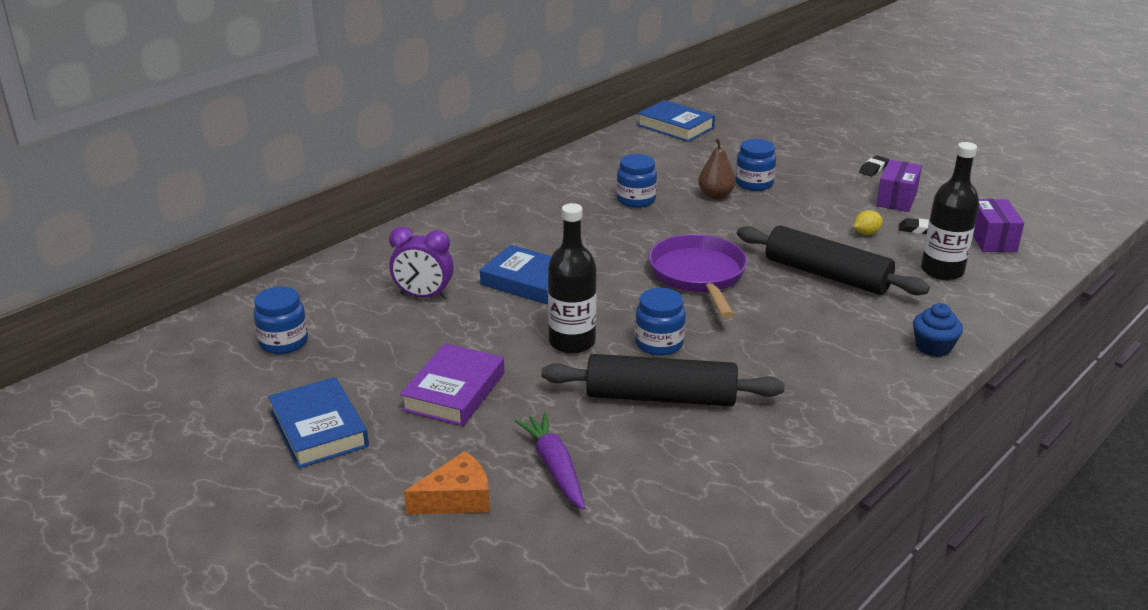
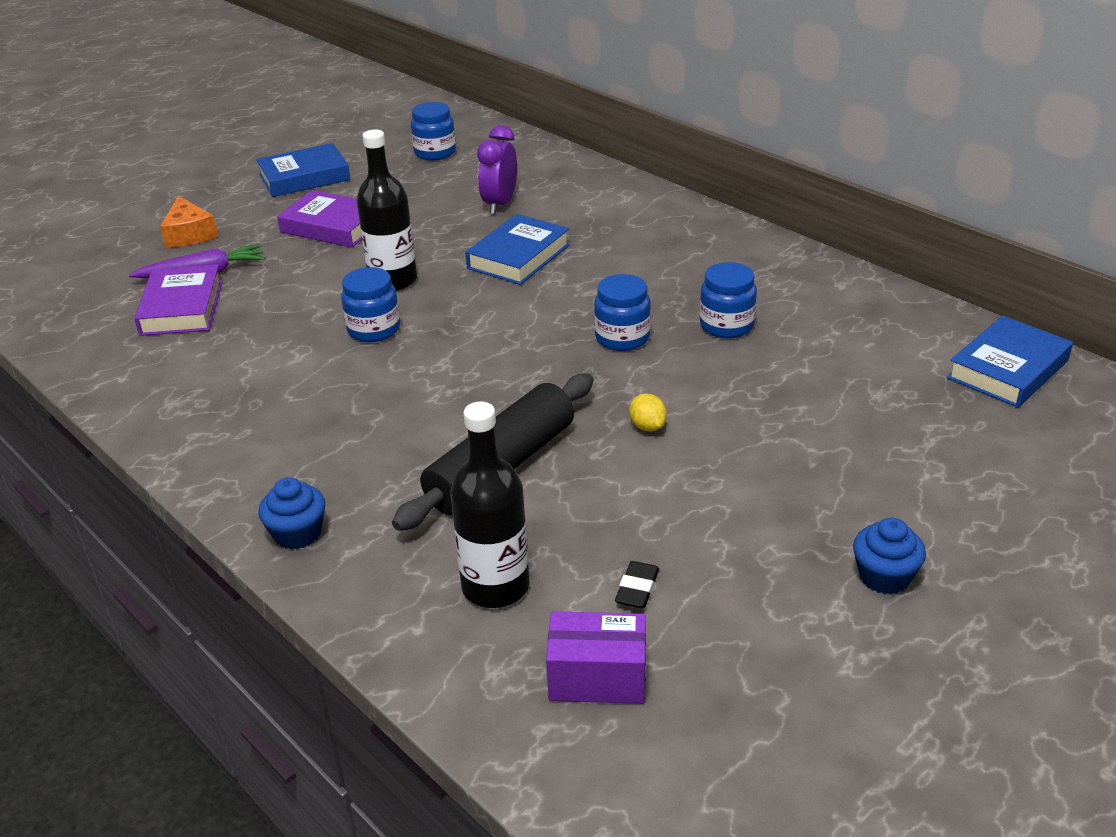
camera: 95 degrees right, 5 degrees up
(630, 468) = (182, 308): none -> purple book
(660, 397) = (278, 327): black rolling pin -> none
(698, 275) = (515, 363): purple pan -> none
(715, 195) = (748, 391): brown pear -> none
(754, 184) = (795, 430): blue jar -> blue jar (622, 338)
(866, 233) = (625, 525): yellow lemon -> yellow lemon (647, 426)
(873, 169) = (884, 576): black eraser -> blue cupcake
(896, 199) = (755, 584): purple box -> none

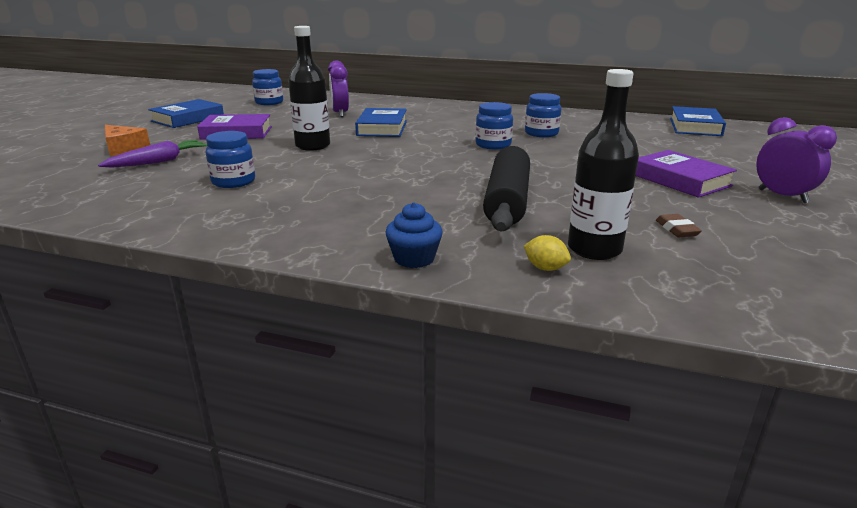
camera: 30 degrees left, 10 degrees down
(182, 308) = (160, 178): purple book -> purple book (680, 180)
(374, 330) = (329, 165): blue jar -> blue jar (233, 182)
(597, 677) = (728, 271): purple box -> none
(637, 589) = (677, 229): black eraser -> brown eraser
(647, 426) = (564, 171): yellow lemon -> yellow lemon (545, 268)
(884, 576) = (782, 196): blue cupcake -> purple clock

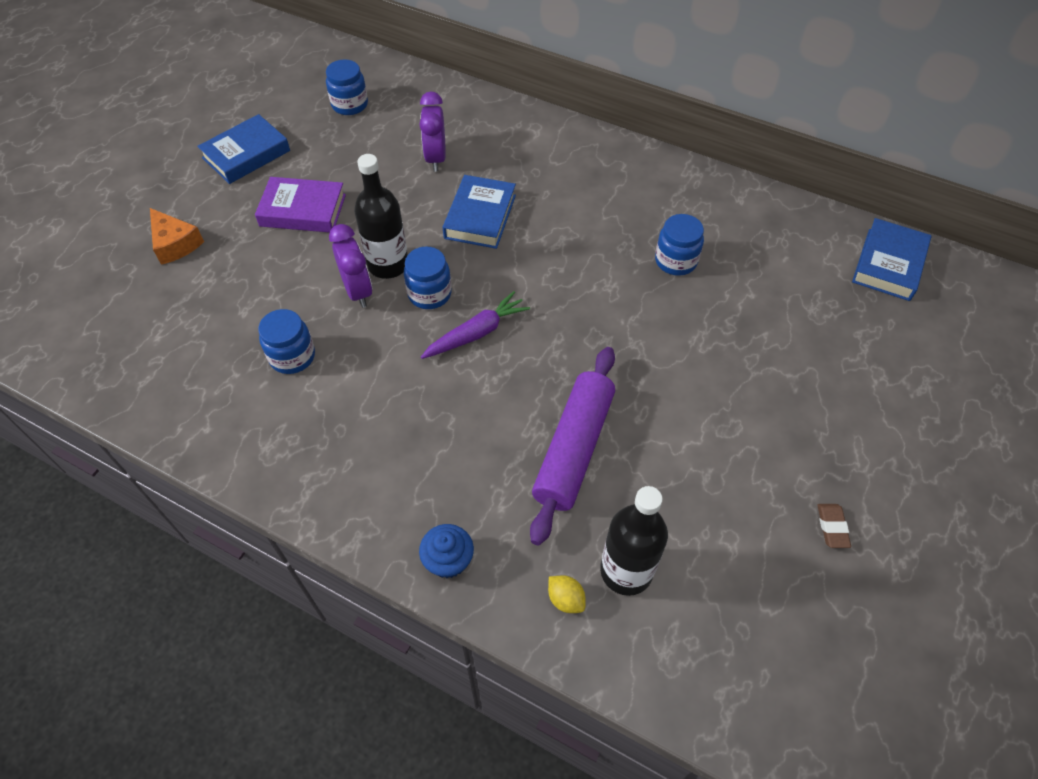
camera: 10 degrees right, 30 degrees up
(159, 162) = (214, 289): purple carrot -> purple carrot (476, 333)
(493, 145) = (603, 291): blue jar -> blue jar (429, 294)
(507, 201) = (574, 449): black rolling pin -> purple rolling pin
(677, 229) = (727, 544): brown eraser -> brown eraser (832, 527)
(680, 180) = (789, 425): purple book -> none
(782, 196) = (886, 485): purple clock -> purple clock (358, 291)

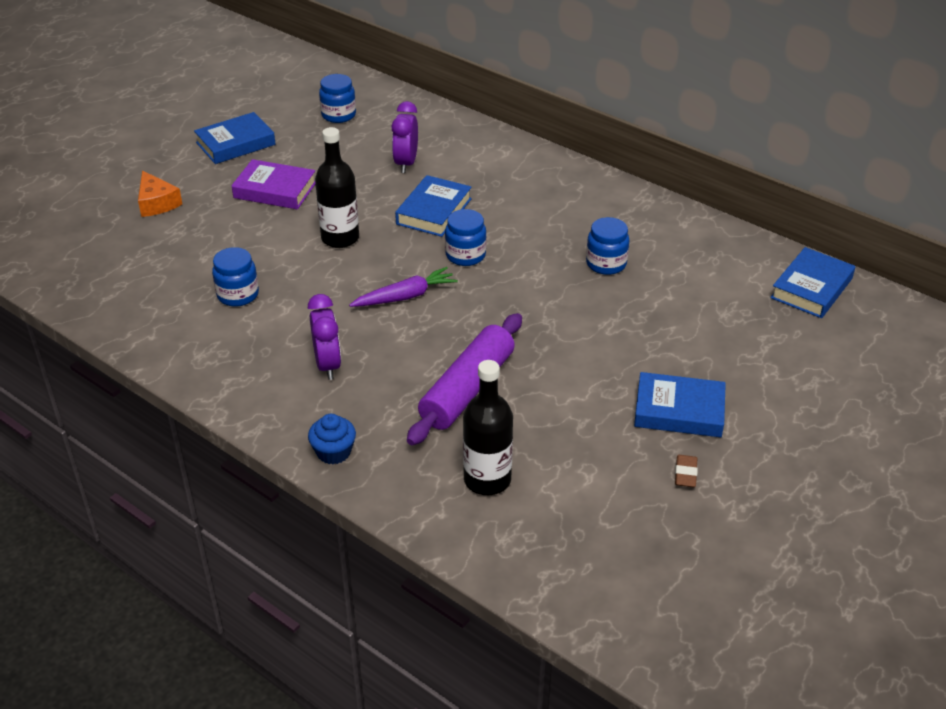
camera: 10 degrees right, 15 degrees down
(358, 291) = (308, 254): purple clock -> purple clock (328, 365)
(429, 294) = (371, 263): blue jar -> blue jar (465, 255)
(565, 599) = (427, 492): yellow lemon -> none
(802, 443) = (679, 411): none -> blue book

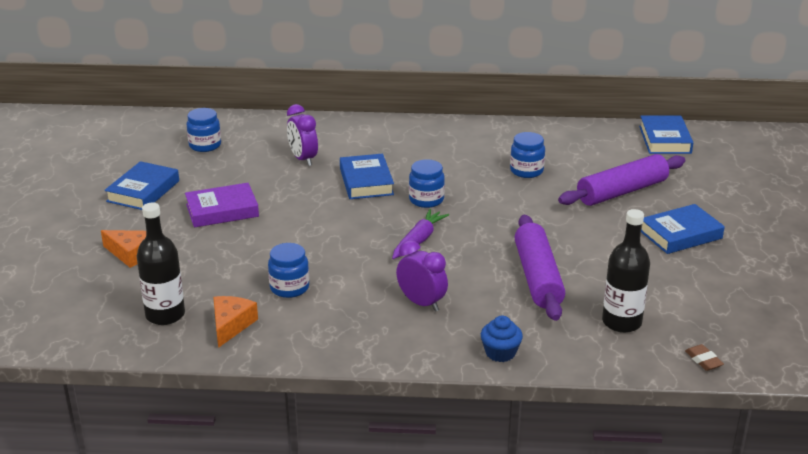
camera: 35 degrees left, 10 degrees down
(151, 310) = (231, 325): none -> orange cheese
(340, 238) = (319, 223): black bottle -> black bottle (165, 315)
(679, 331) = (622, 191): none -> purple rolling pin
(685, 474) = (729, 266): brown eraser -> brown eraser (703, 360)

